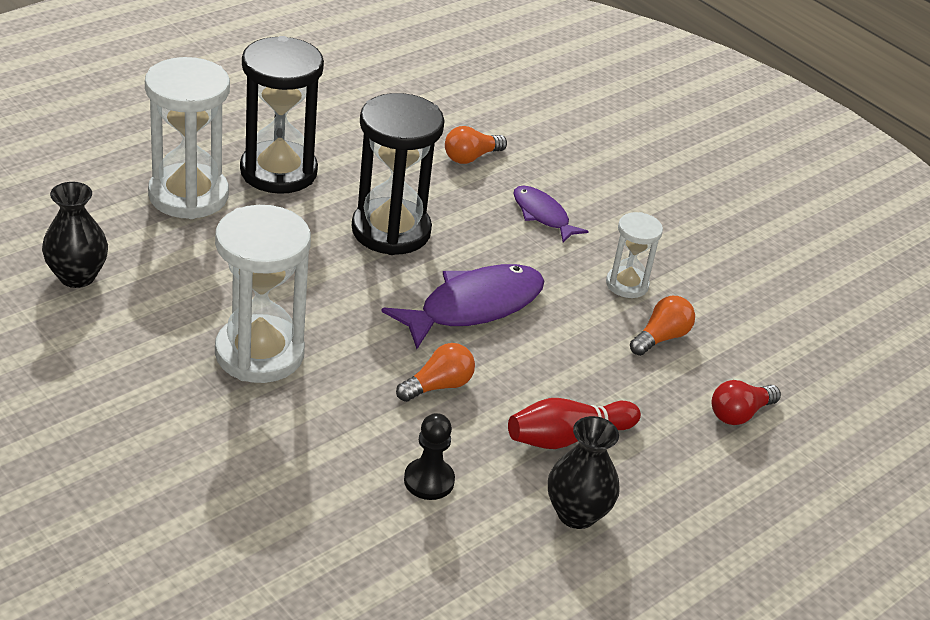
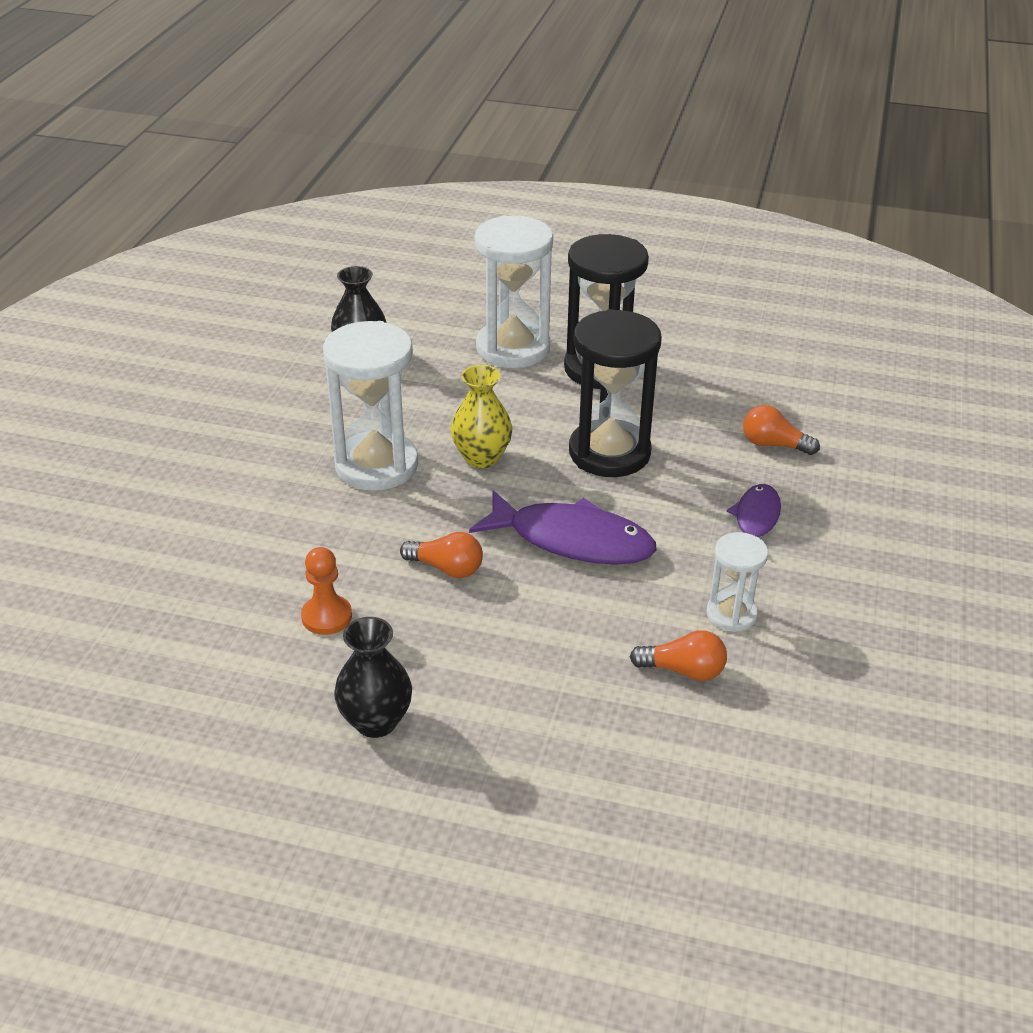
camera: 60 degrees right, 0 degrees up
(319, 293) = (481, 458): none -> yellow vase
(429, 481) = (327, 617): black pawn -> orange pawn
(567, 437) = (469, 671): red bowling pin -> none
(739, 414) = (640, 774): red light bulb -> none

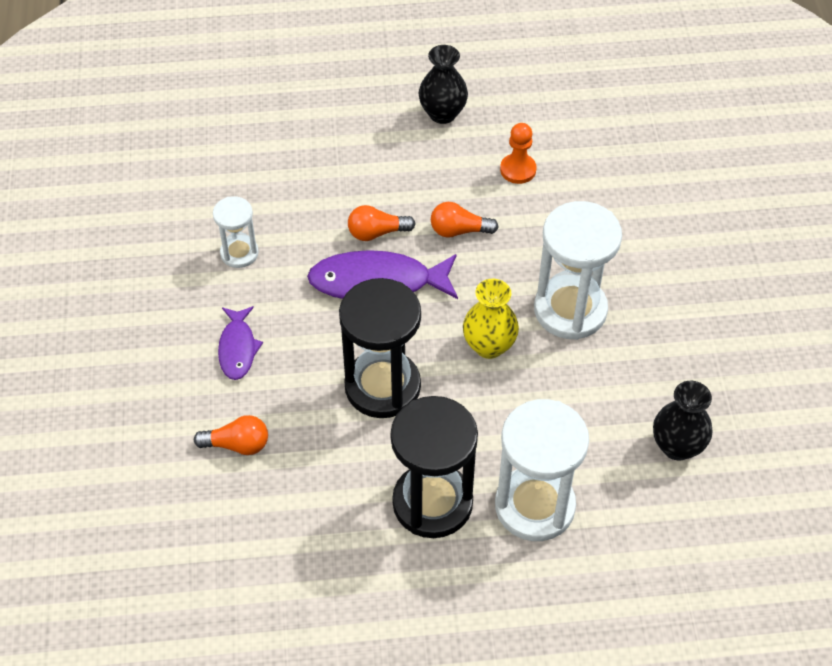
camera: 160 degrees right, 15 degrees up
(683, 670) = (263, 200): orange light bulb -> orange light bulb (377, 233)

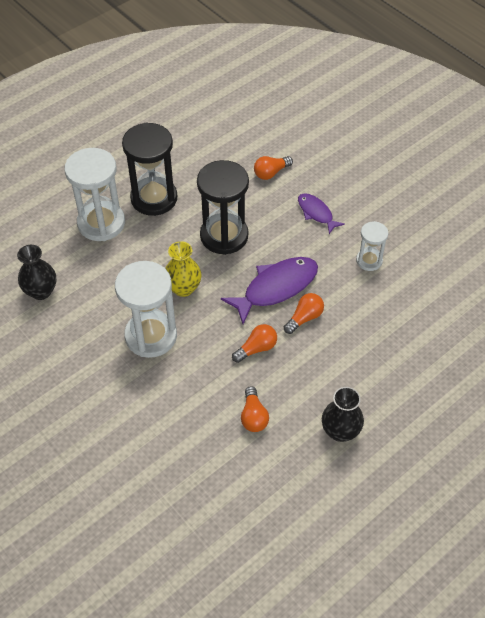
camera: 145 degrees right, 0 degrees up
(518, 170) = (253, 416): orange pawn -> orange light bulb

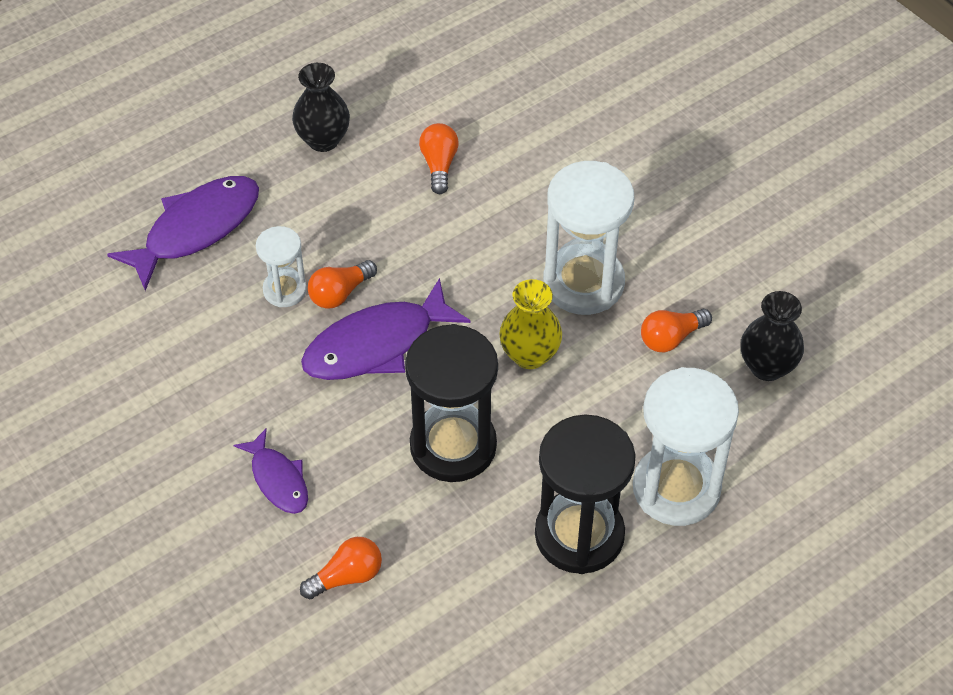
camera: 175 degrees left, 0 degrees up
(256, 348) = (422, 253): orange light bulb -> orange light bulb (671, 338)
(369, 260) = (209, 380): white hourglass -> white hourglass (285, 290)
(408, 354) = (196, 229): none -> purple fish

